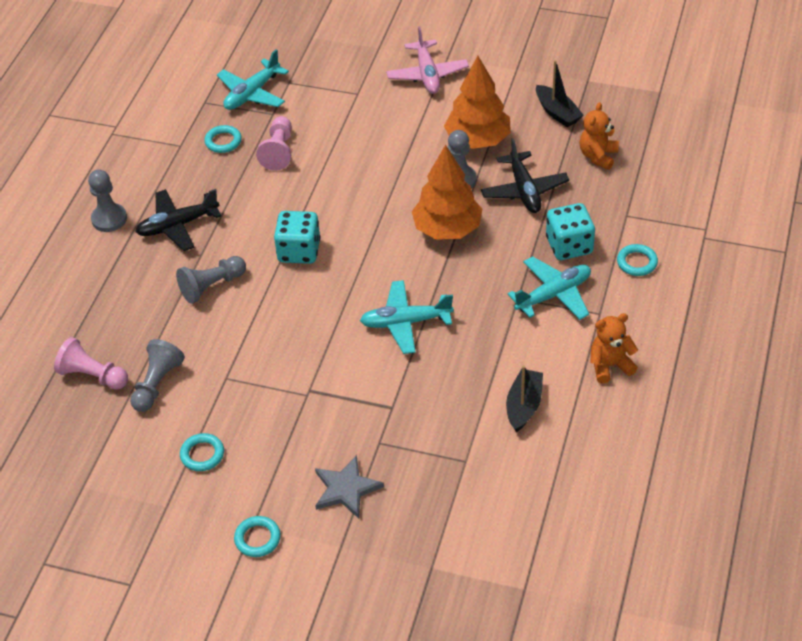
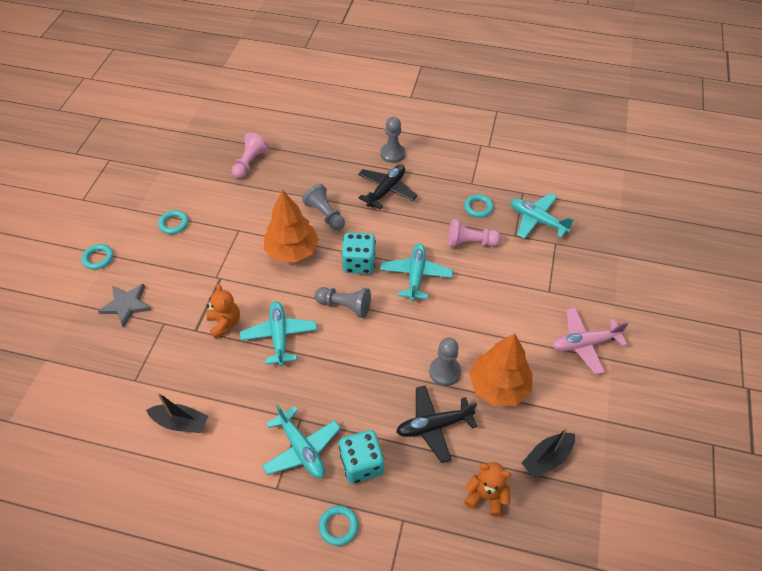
camera: 85 degrees right, 5 degrees up
(157, 384) = (238, 195): grey pawn -> grey pawn (345, 306)
(177, 225) = (386, 190): black plane -> black plane turned 60 degrees clockwise
(324, 200) = (416, 275): none -> turquoise plane
(447, 229) = (383, 364): orange tree -> orange tree (292, 251)
(610, 366) = (214, 494): orange teddy bear -> orange teddy bear (225, 323)

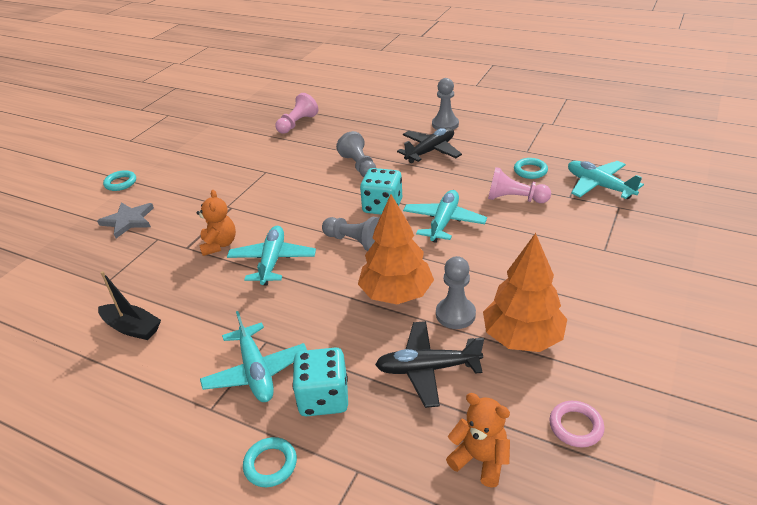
camera: 15 degrees right, 15 degrees down
(174, 224) = (204, 163): turquoise ring -> none
(292, 251) = (314, 191): orange tree -> orange tree (396, 294)
(547, 458) = (575, 426): black boat -> pink ring
(584, 344) = (645, 305): pink plane -> none

